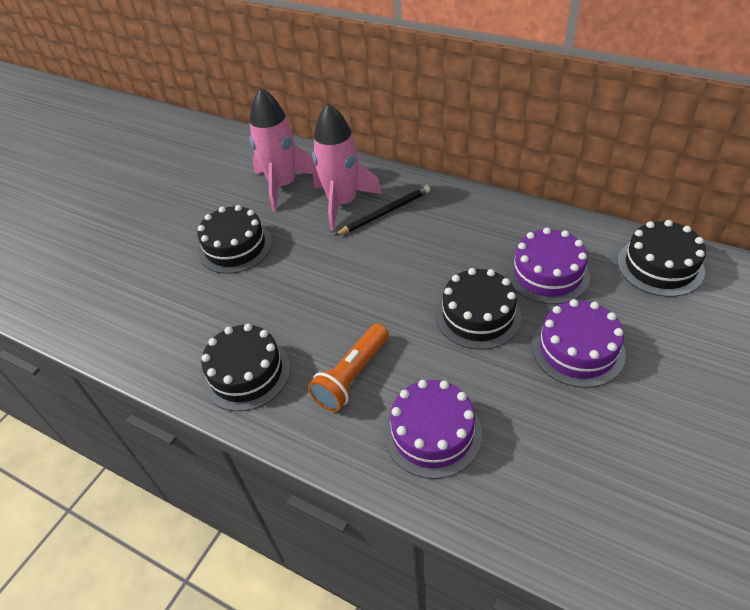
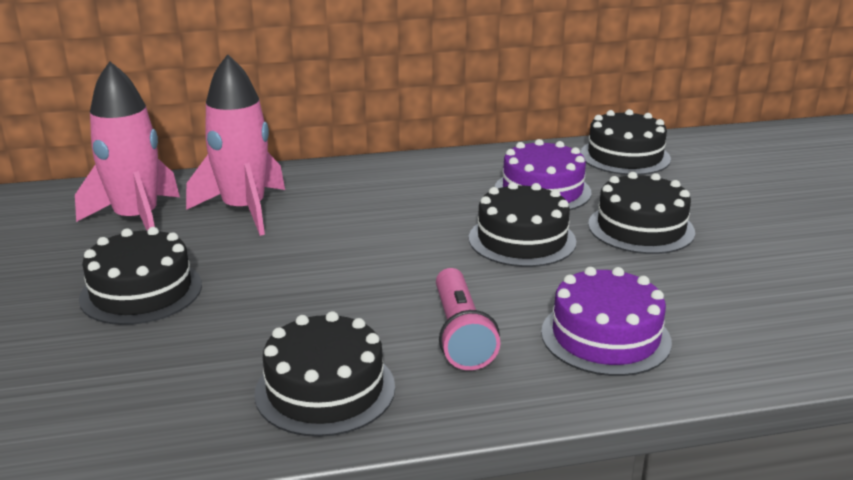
camera: 45 degrees left, 20 degrees down
(352, 376) = (460, 334): orange flashlight -> pink flashlight
(385, 212) = (310, 202): black pencil -> none
(577, 349) = (641, 228): purple cake -> black cake

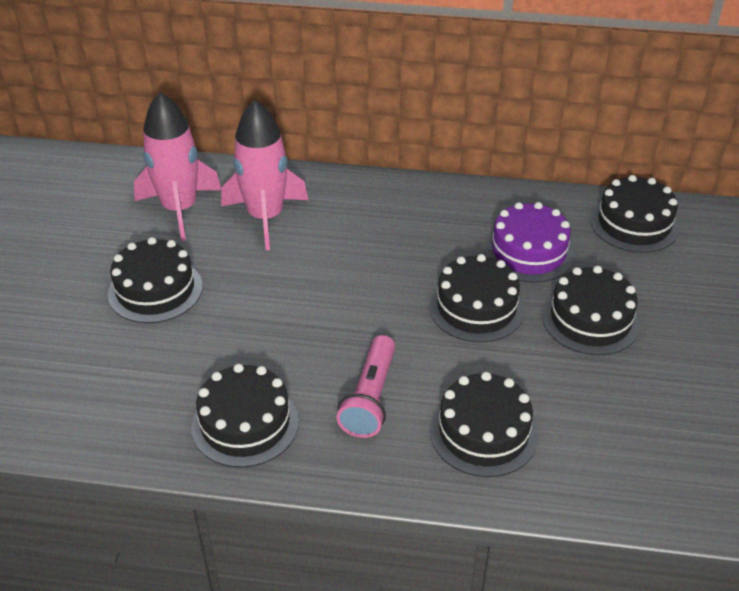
camera: 20 degrees right, 15 degrees up
(605, 337) = (483, 432): purple cake -> black cake

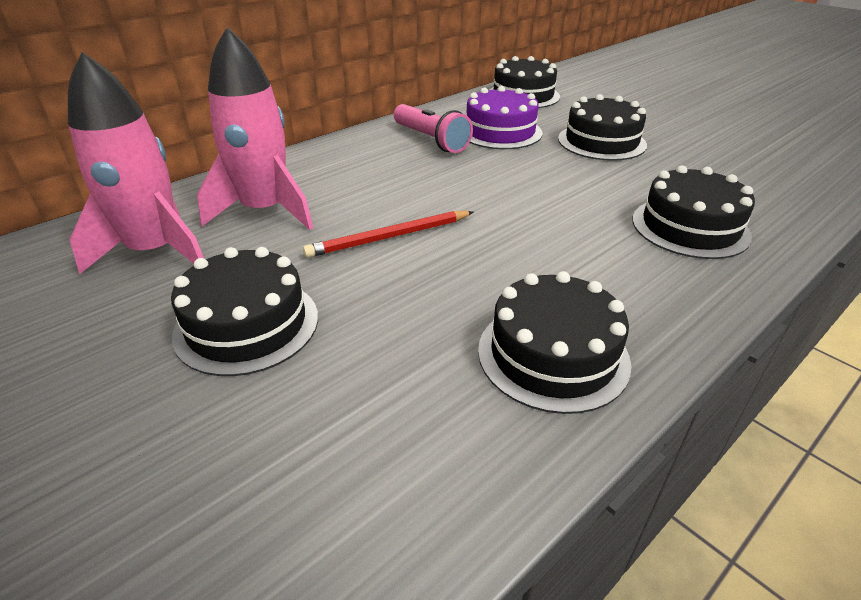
camera: 50 degrees left, 5 degrees down
(295, 288) = (389, 237): none -> red pencil
(370, 398) = (592, 261): pink flashlight -> pink flashlight (431, 140)
(476, 307) = (535, 172): black cake -> none

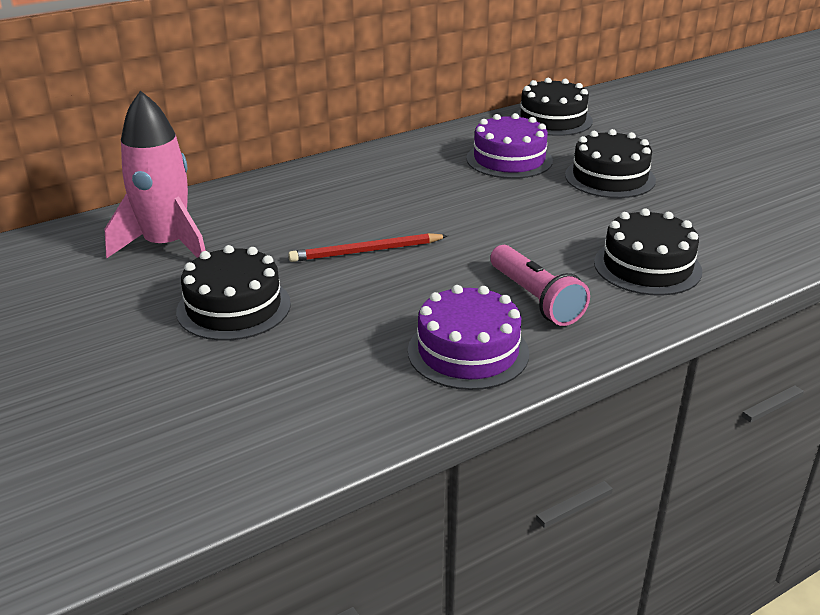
camera: 10 degrees right, 5 degrees down
(265, 211) = (263, 219): pink rocket -> none
(431, 140) = (435, 163): pink flashlight -> pink flashlight (535, 299)
(553, 355) = (468, 351): black cake -> purple cake

